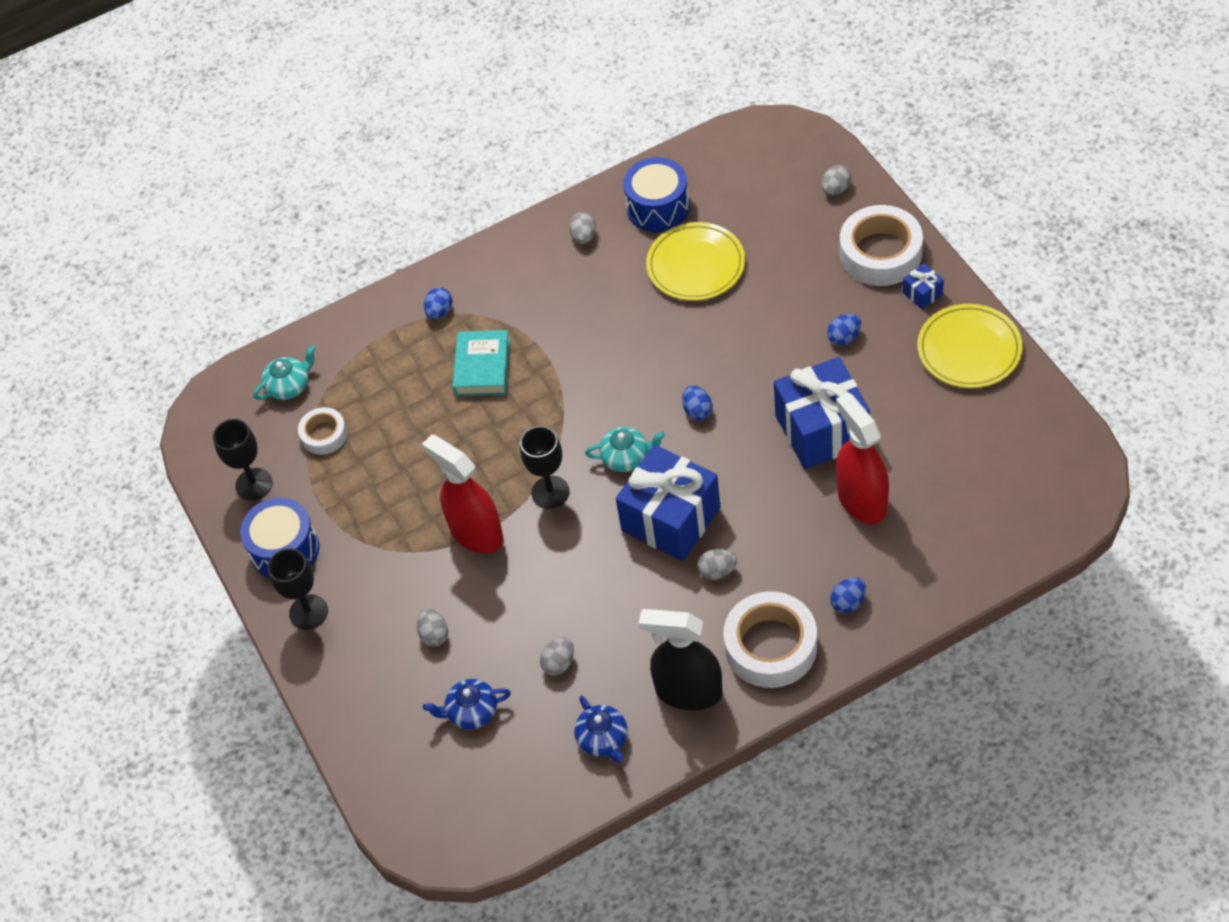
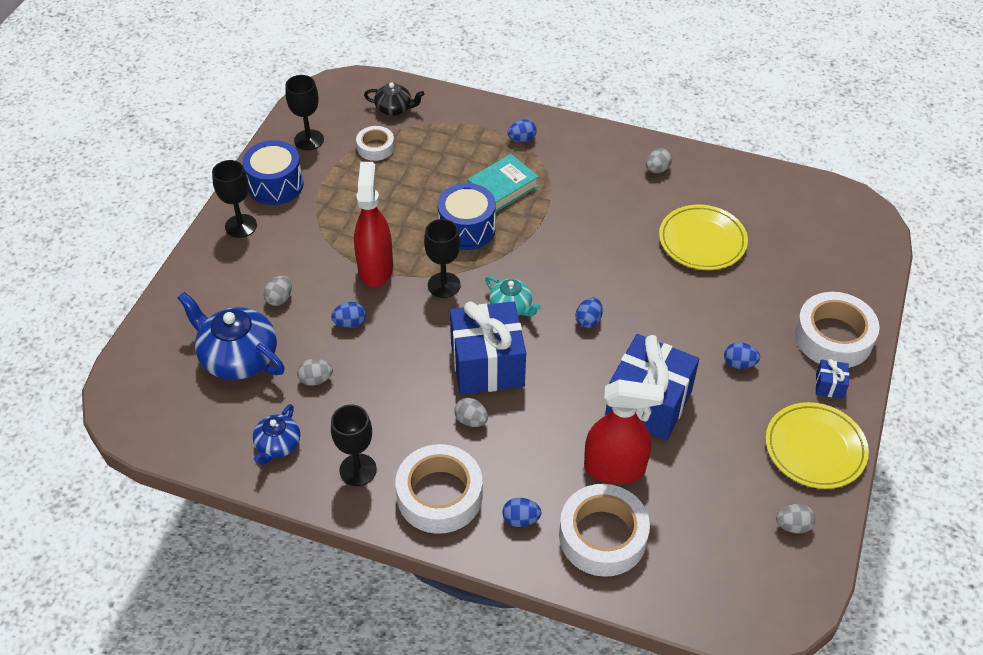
camera: 40 degrees right, 5 degrees down
(289, 386) = (394, 109): turquoise teapot -> black teapot
(471, 711) = (238, 357): blue teapot -> blue teapot, size x1.79
(520, 595) = (350, 323): none -> blue egg
(658, 207) = (724, 190): blue drum -> blue drum (467, 229)
(688, 692) = (358, 470): black spray bottle -> black goblet
(836, 189) = (855, 275): grey egg -> grey egg (793, 526)
(861, 500) = (615, 468): red spray bottle -> red spray bottle turned 75 degrees clockwise
(915, 555) = (602, 536): none -> white tape

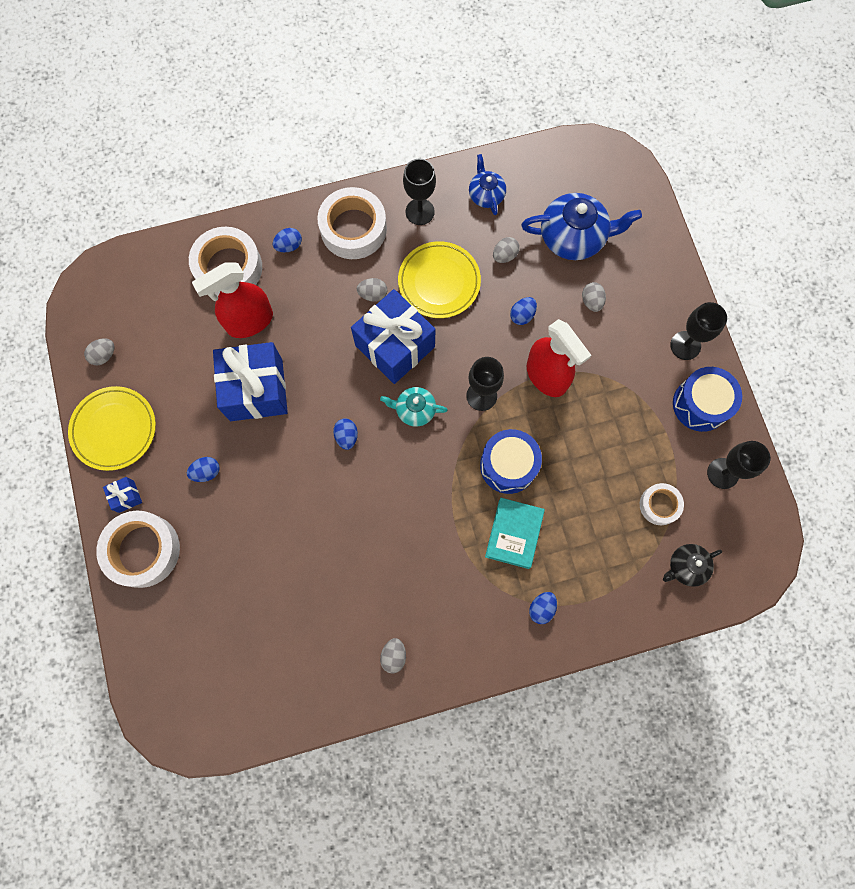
camera: 145 degrees right, 25 degrees up
(702, 241) = (303, 588): yellow plate -> yellow plate (439, 282)

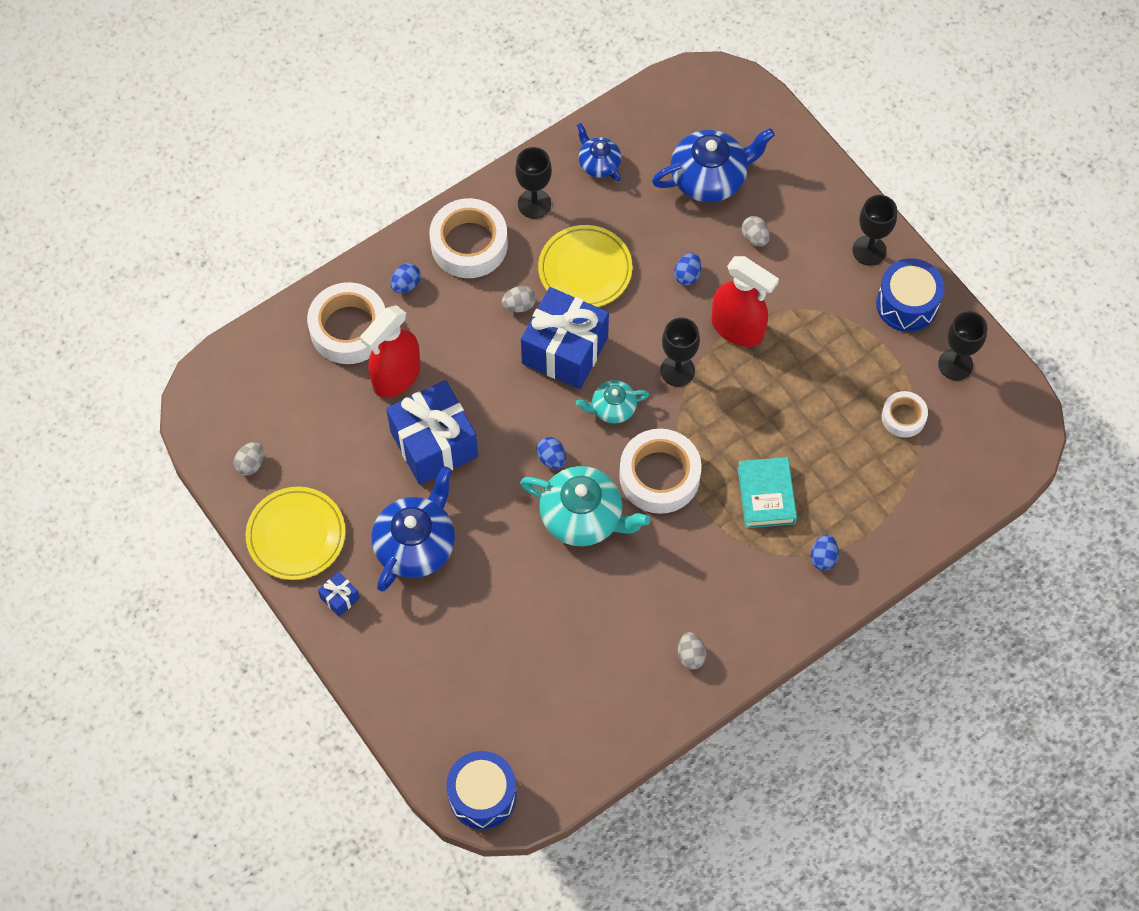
camera: 20 degrees left, 10 degrees down
(143, 550) = (381, 645): white tape -> white tape (659, 476)
(206, 472) = (416, 544): blue egg -> blue teapot
(352, 497) = (583, 517): none -> turquoise teapot
(504, 255) = (644, 220): grey egg -> none
(508, 465) = (733, 430): blue drum -> blue drum (482, 795)
(686, 566) = (953, 467): black teapot -> none

